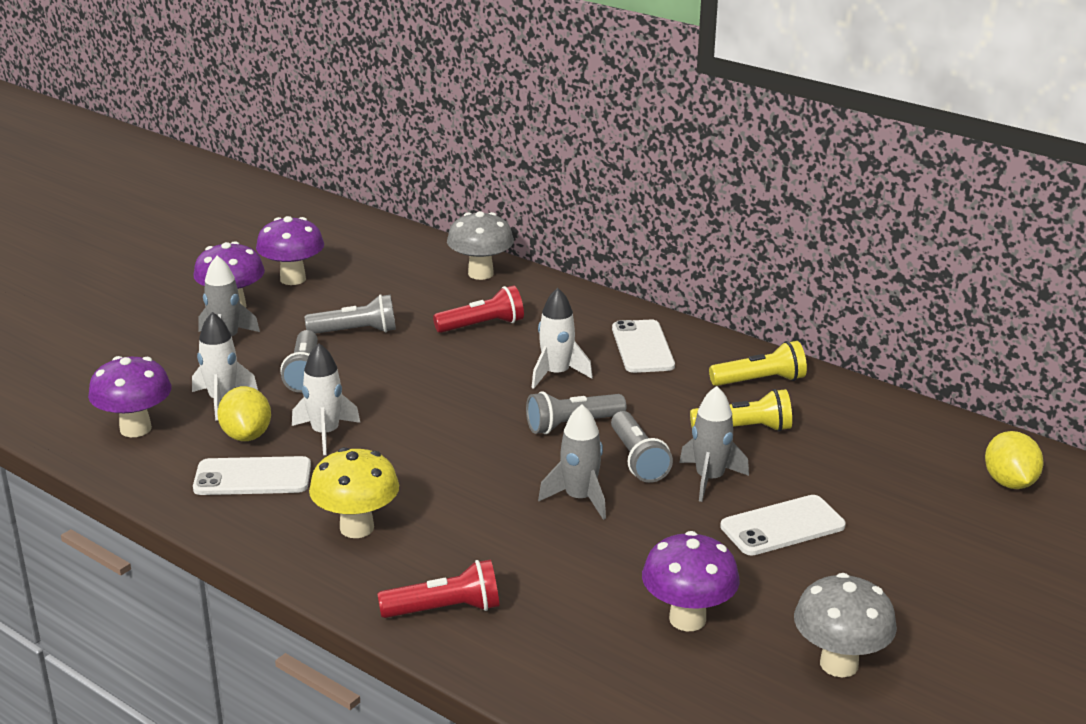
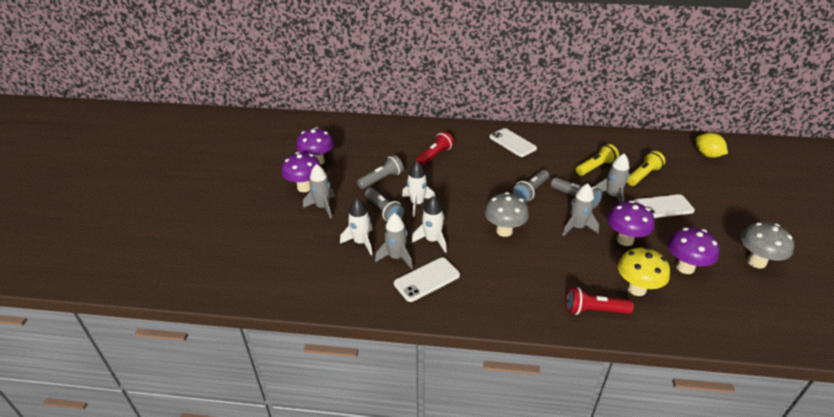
camera: 30 degrees left, 10 degrees up
(135, 429) = (335, 277): purple mushroom -> purple mushroom (624, 240)
(246, 435) = (396, 257): yellow lemon -> grey rocket
(357, 528) = (506, 285): yellow mushroom -> yellow mushroom (636, 289)
(445, 609) = (594, 310): red flashlight -> red flashlight turned 135 degrees counterclockwise
(480, 274) = (403, 129): grey mushroom -> grey mushroom (504, 231)
(556, 374) = (494, 169): white rocket -> white rocket (417, 204)
(760, 381) = (574, 142): yellow flashlight -> yellow flashlight (643, 175)
(782, 526) = (662, 207): white phone -> white phone turned 45 degrees clockwise

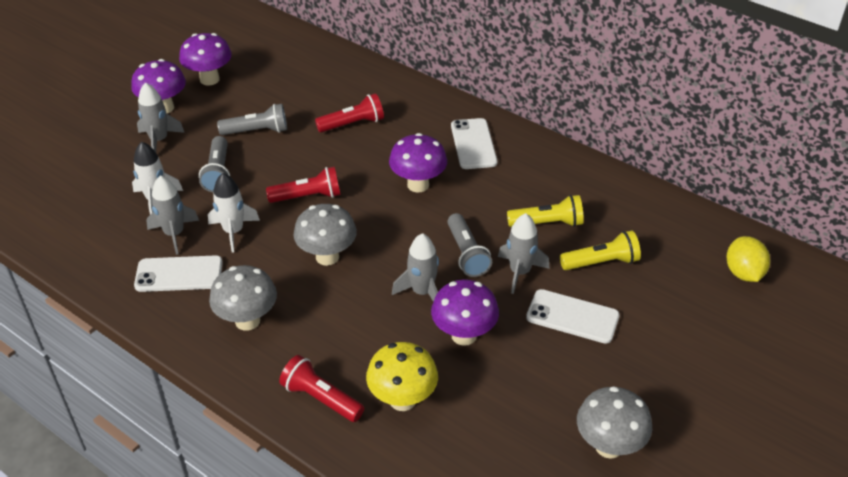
camera: 30 degrees right, 5 degrees up
(417, 204) = (264, 179): white rocket -> none
(454, 203) = (308, 196): none -> red flashlight
(500, 287) = (247, 320): none -> grey mushroom
(530, 192) = (418, 221): grey flashlight -> none
(685, 267) = (499, 405): purple mushroom -> purple mushroom (418, 185)

